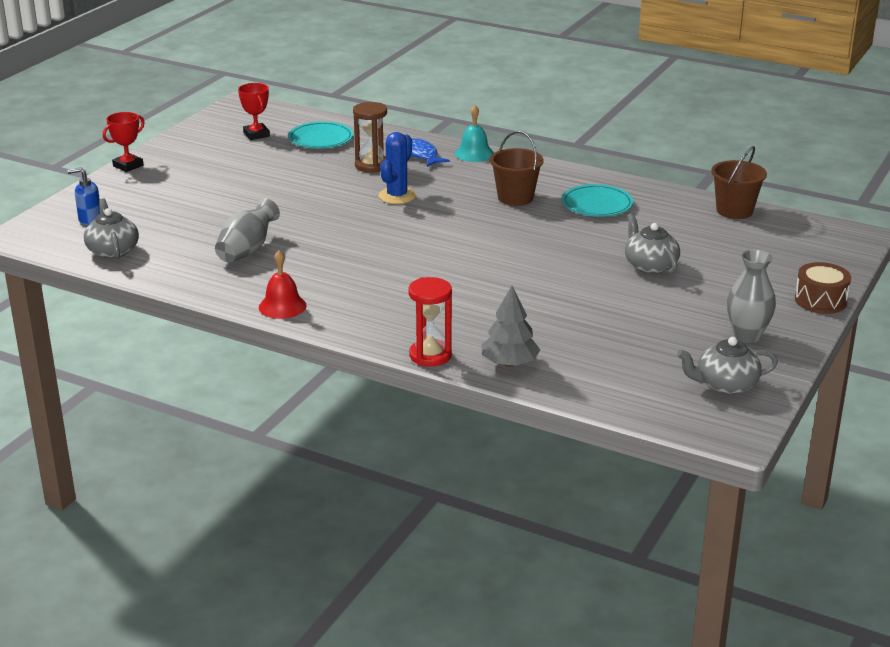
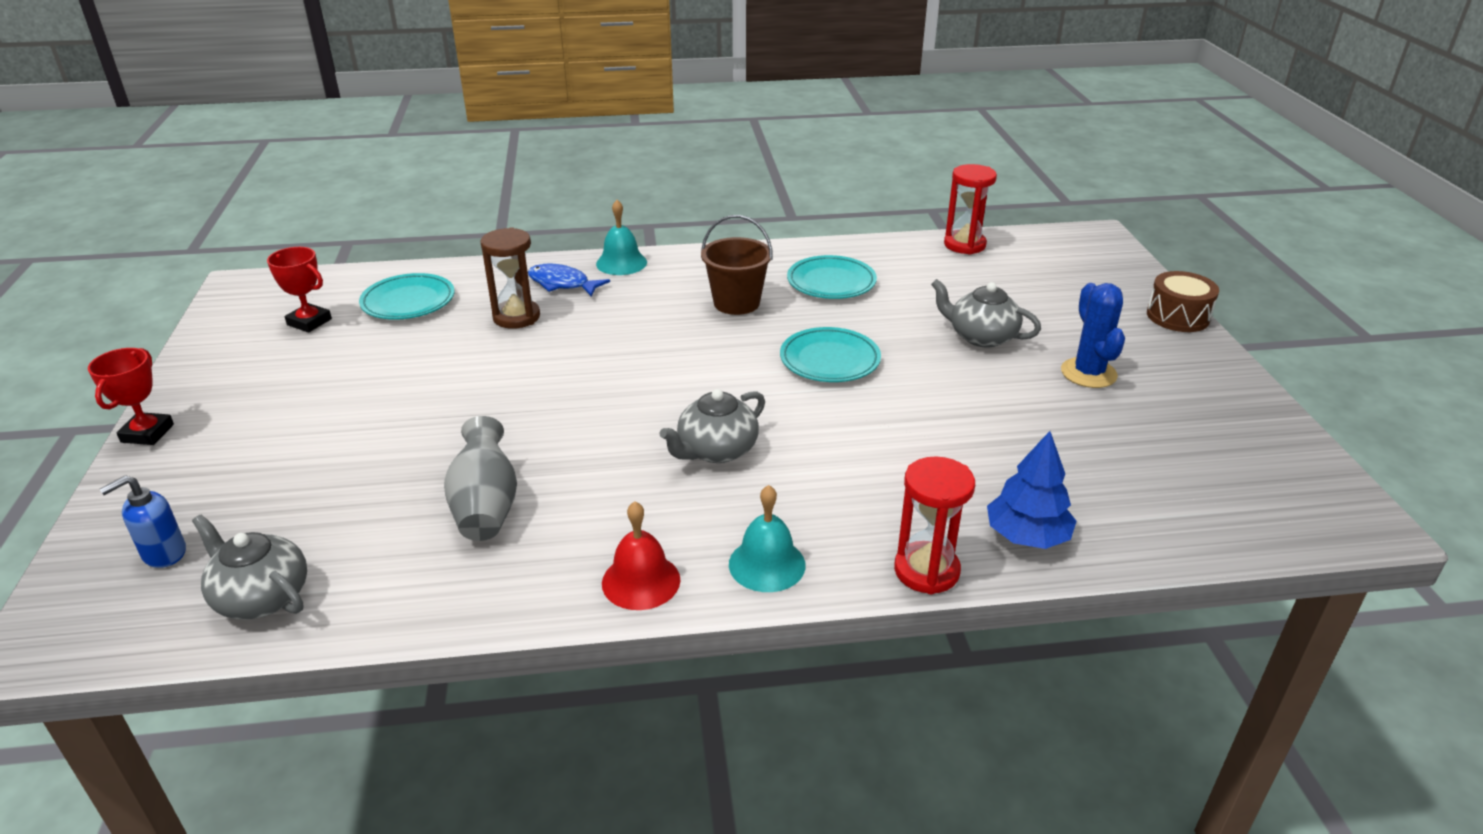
camera: 35 degrees left, 5 degrees up
(352, 323) = (767, 564): none -> turquoise bell
(397, 196) = (597, 347): blue cactus -> blue cactus (1088, 373)
(509, 363) = (1027, 536): grey tree -> blue tree
(527, 246) = (829, 360): none -> turquoise plate
(725, 385) = (1258, 457): grey teapot -> grey teapot (716, 450)
(734, 211) = (964, 245): brown bucket -> red hourglass
(747, 336) = (1184, 385): grey vase -> none

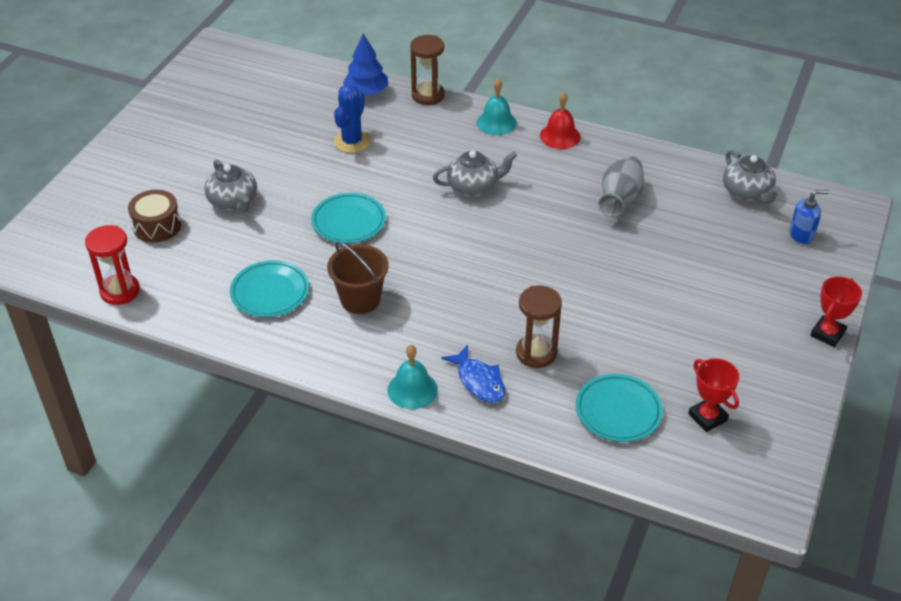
camera: 150 degrees left, 10 degrees up
(926, 571) = (428, 95): red hourglass -> brown hourglass
(1088, 373) = (211, 153): blue cactus -> blue cactus (352, 141)
(1177, 316) = (92, 168): brown drum -> brown drum (157, 226)

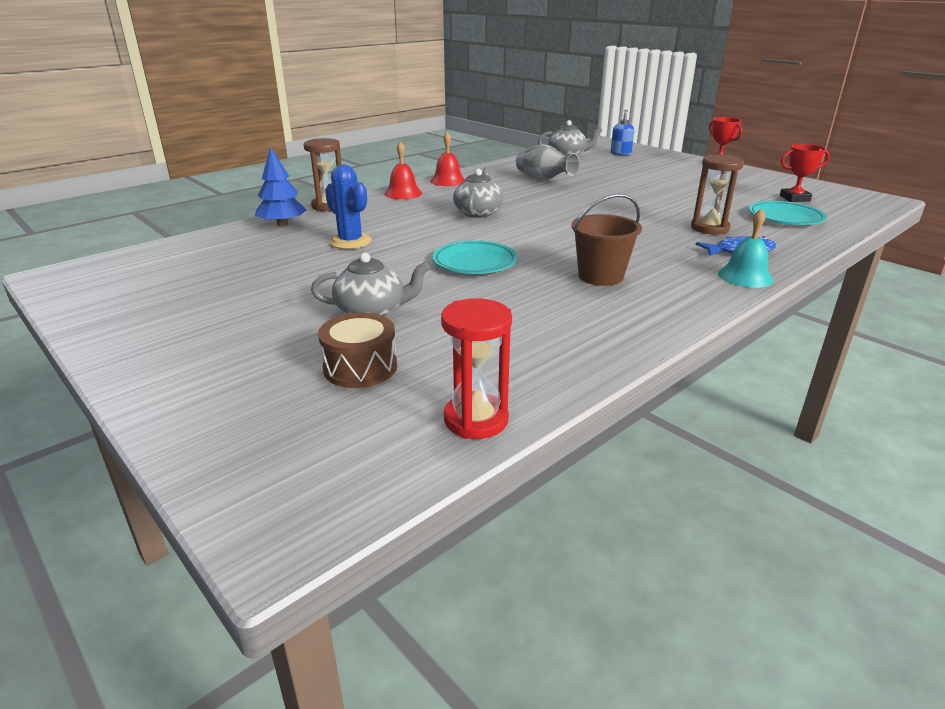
camera: 65 degrees left, 15 degrees down
(270, 292) = (557, 316): turquoise plate -> none
(496, 122) = (403, 193): turquoise bell -> red bell

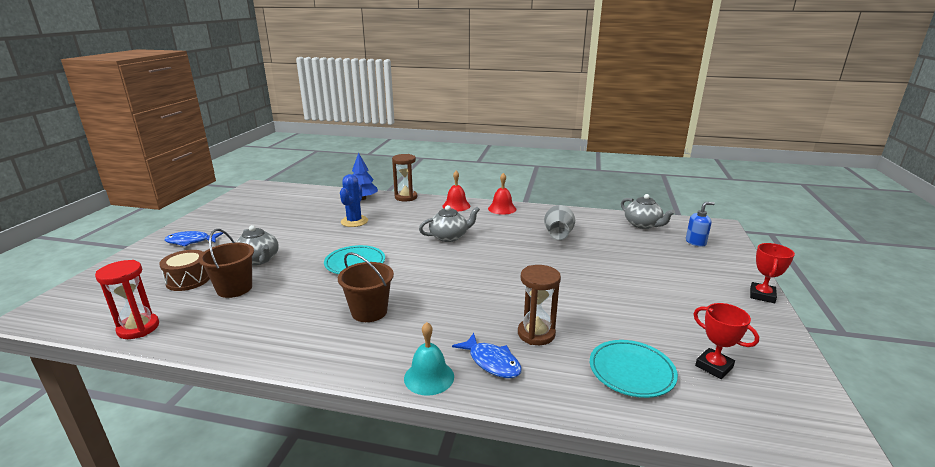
camera: 55 degrees right, 5 degrees down
(203, 352) = (191, 241): none -> blue fish
(441, 337) = (234, 288): none -> brown bucket

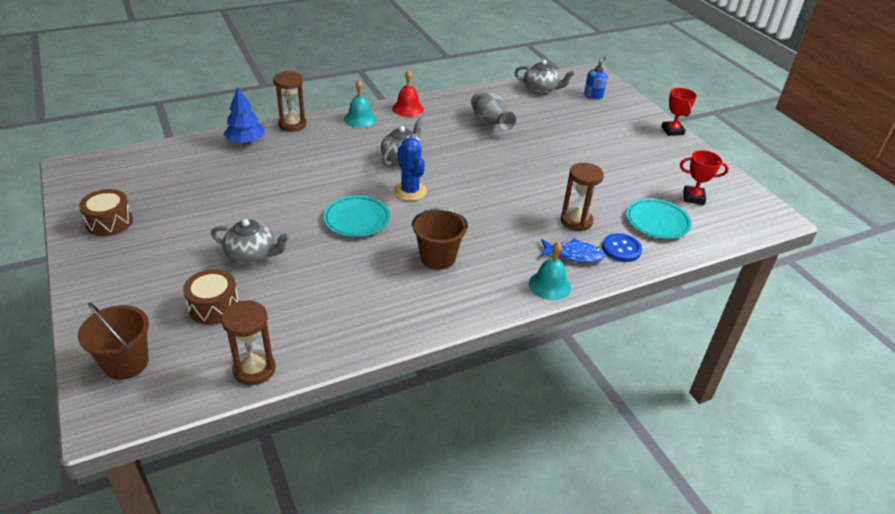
camera: 40 degrees left, 15 degrees up
(138, 328) = (254, 369): red hourglass -> brown hourglass
(191, 241) = (129, 268): blue fish -> none
(224, 216) = (109, 222): none -> brown drum
(234, 288) = (281, 293): brown bucket -> brown bucket (126, 363)
(354, 221) = (282, 174): blue cactus -> blue cactus (410, 191)
(456, 206) = (360, 119): red bell -> turquoise bell
(552, 379) = (621, 249): none -> blue button

